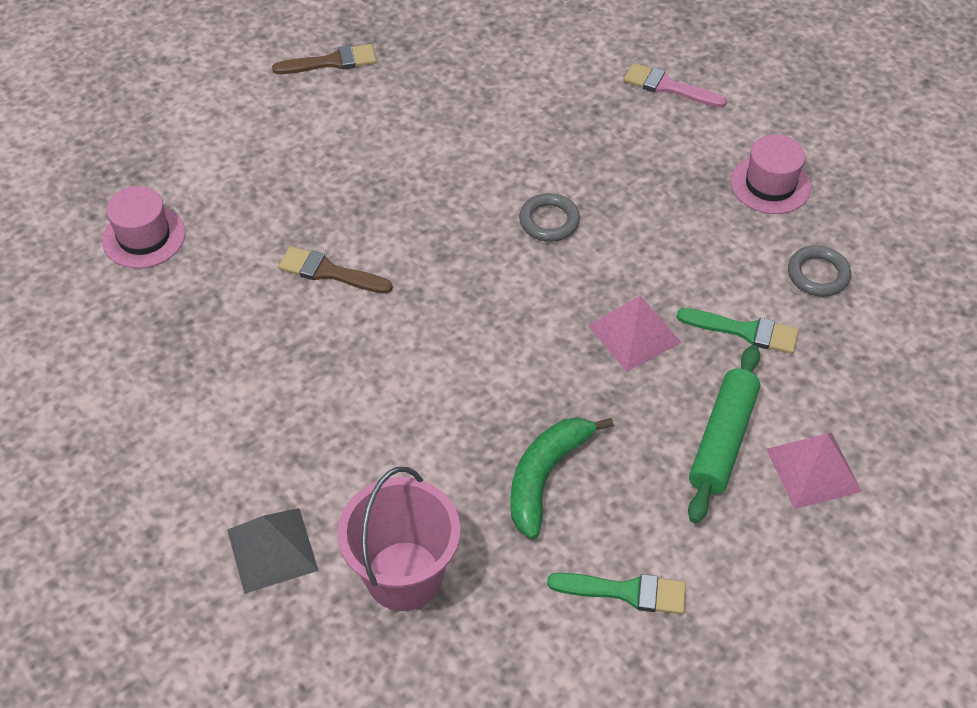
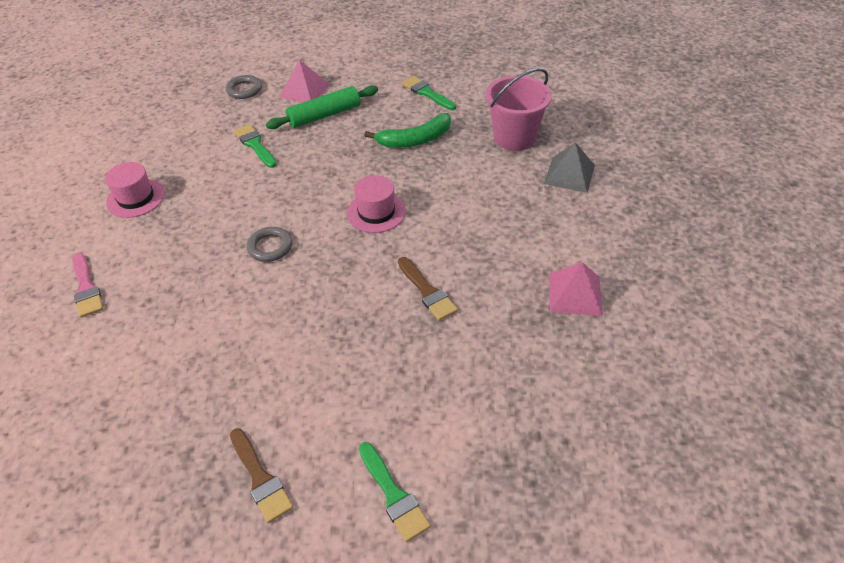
camera: 140 degrees left, 5 degrees down
(144, 237) = (535, 395): pink hat -> pink hat (376, 212)
(216, 106) = (393, 495): none -> green brush
(331, 62) = (260, 478): brown brush -> brown brush turned 150 degrees counterclockwise
(634, 333) = (304, 170): pink pyramid -> pink pyramid (575, 294)
(818, 274) = (187, 148): grey ring -> grey ring (244, 90)

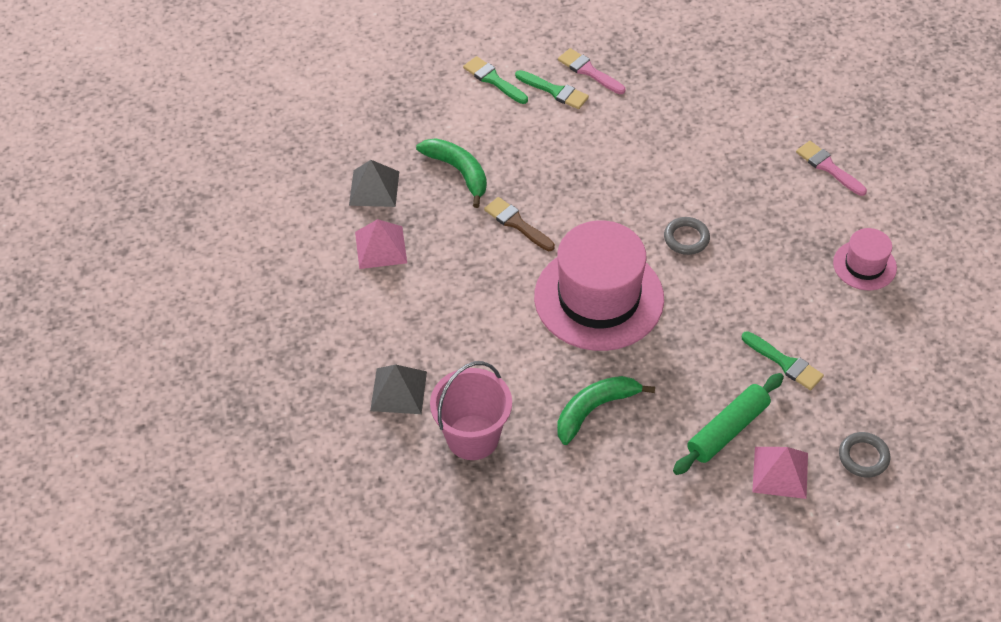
camera: 165 degrees right, 5 degrees up
(260, 478) = (589, 71): brown brush -> pink brush
(376, 212) = (599, 298): pink hat -> pink hat, size x2.04
(427, 93) = (609, 501): green brush -> green brush (555, 91)
(474, 363) = (458, 172): none -> green banana
(577, 363) = (374, 188): none -> grey pyramid

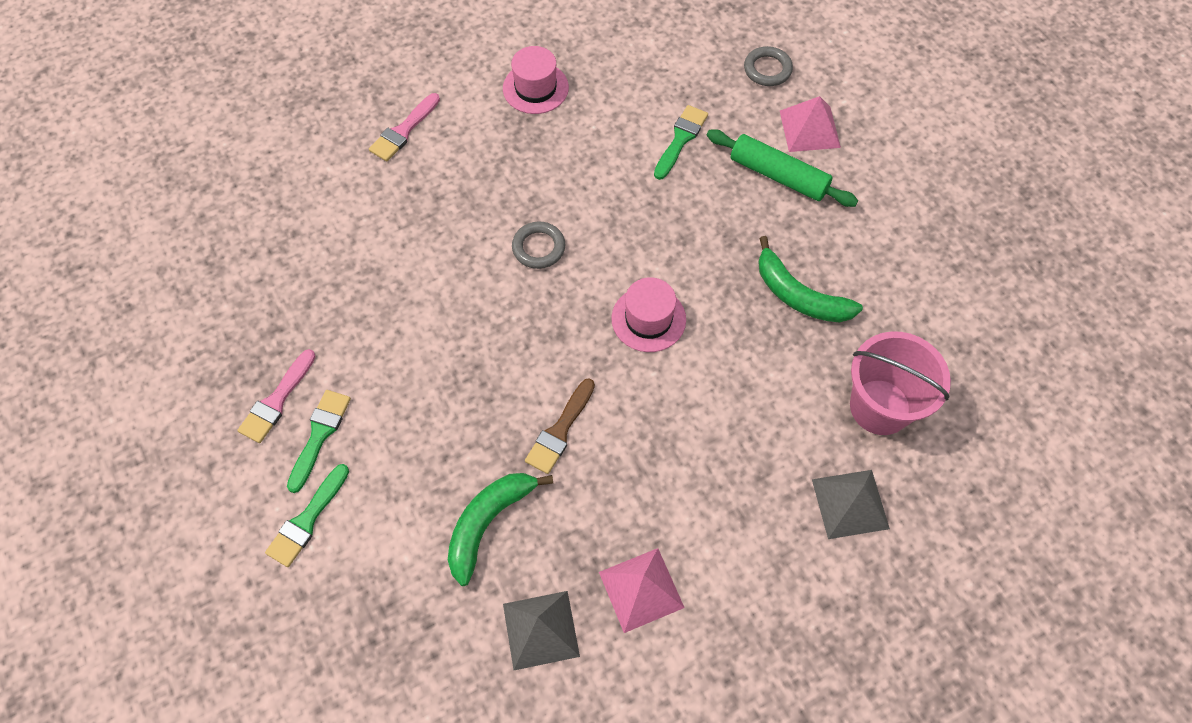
camera: 105 degrees left, 10 degrees up
(599, 298) = (648, 319): pink hat -> pink hat, size x0.49

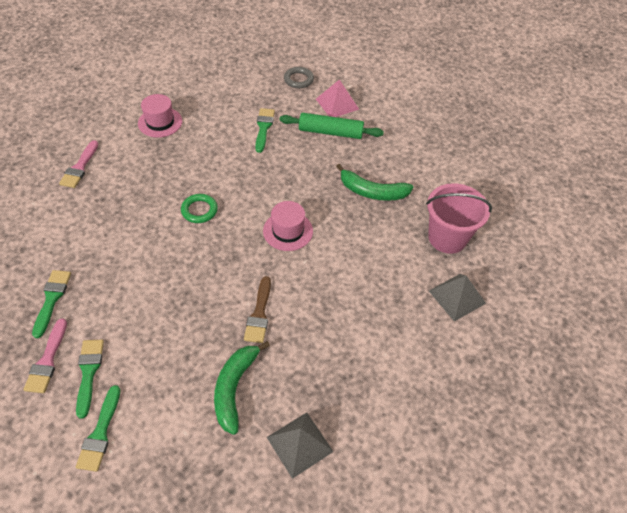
camera: 25 degrees left, 10 degrees down
(307, 317) = (52, 299): none -> green brush
(538, 247) = (199, 210): grey ring -> green ring
(641, 589) = (354, 393): pink pyramid -> none

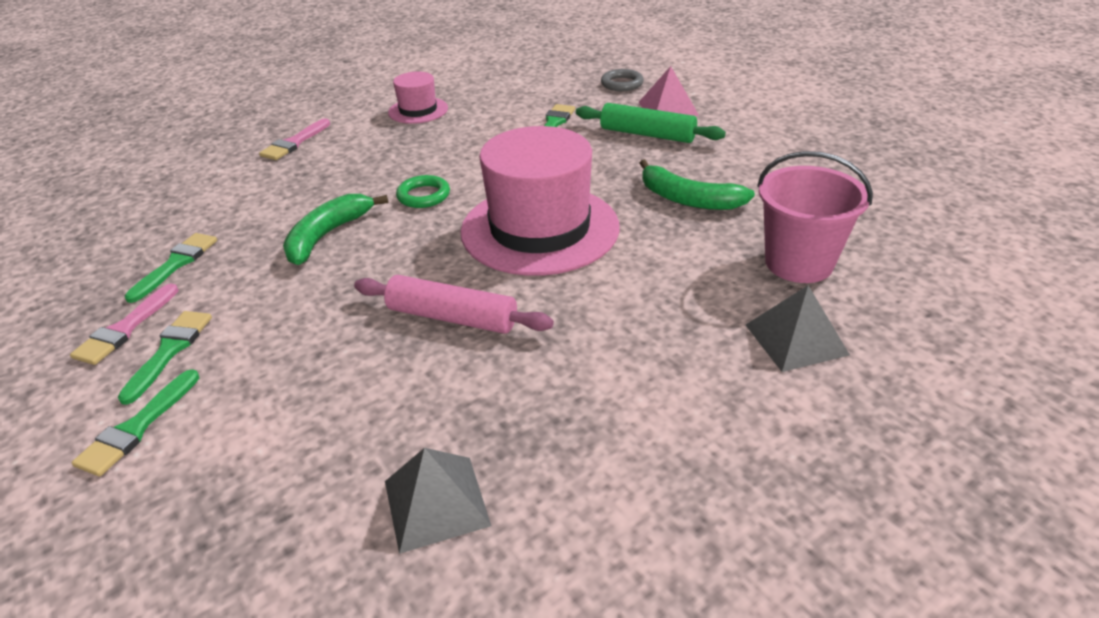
camera: 20 degrees right, 15 degrees down
(234, 388) = (367, 405): green banana -> green banana (327, 236)
(259, 314) = (452, 317): brown brush -> pink rolling pin
(288, 231) = (540, 229): pink hat -> pink hat, size x2.04

